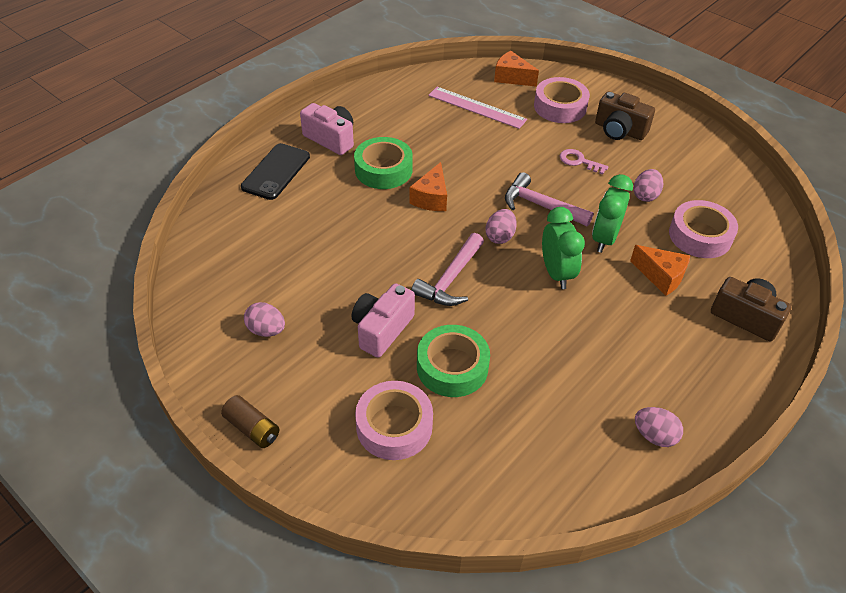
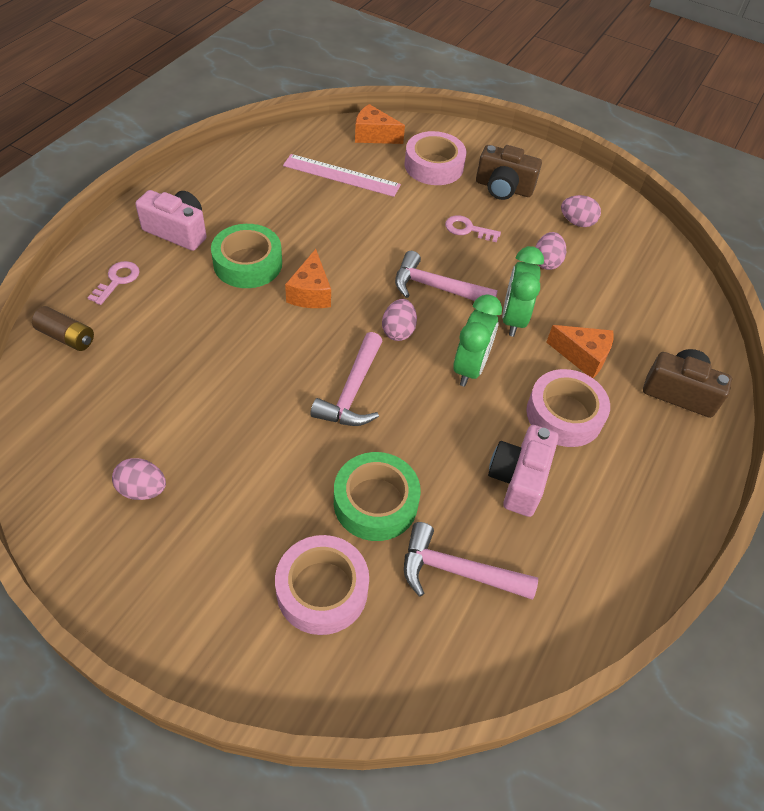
camera: 15 degrees left, 5 degrees up
(252, 428) = (148, 624): brown battery -> brown battery (67, 337)
(276, 172) = (117, 280): black phone -> pink key
(382, 329) = (284, 467): pink camera -> pink camera (519, 479)
(510, 430) = (456, 571): none -> pink hammer
(556, 273) = (470, 368): green clock -> green clock turned 45 degrees clockwise
(654, 436) = (615, 550): pink egg -> pink egg (577, 222)
(700, 236) = (613, 303): pink tape -> pink tape (564, 414)

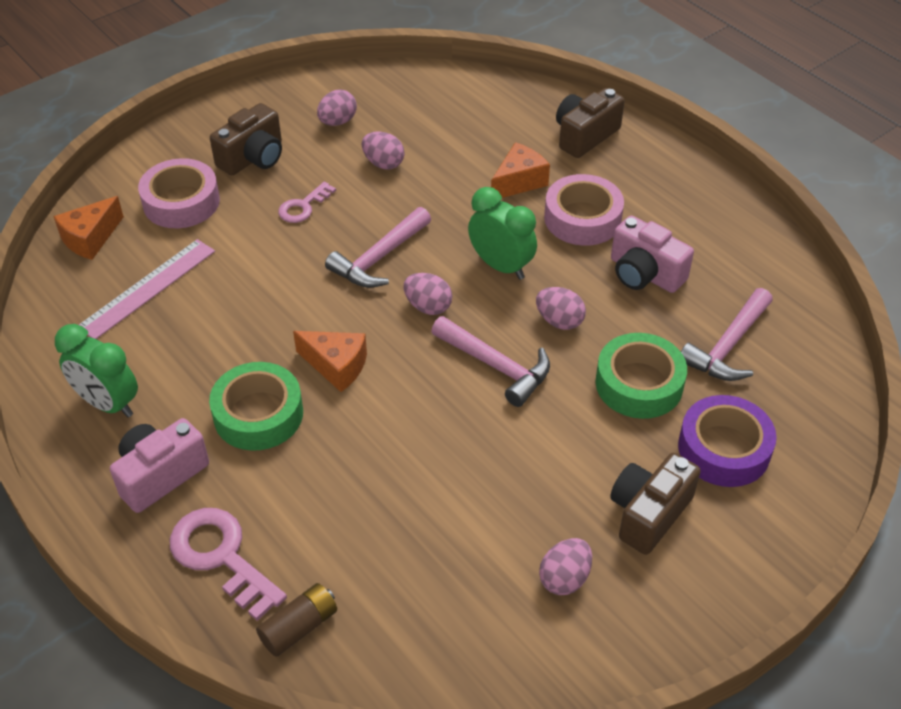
camera: 65 degrees left, 5 degrees down
(117, 280) = (221, 557): pink key -> pink key, size x1.69
(227, 539) = (648, 513): none -> brown camera
(322, 590) = (724, 449): pink tape -> purple tape
(425, 424) = (559, 321): none -> pink egg
(513, 319) = (450, 213): green clock -> green clock (108, 403)

